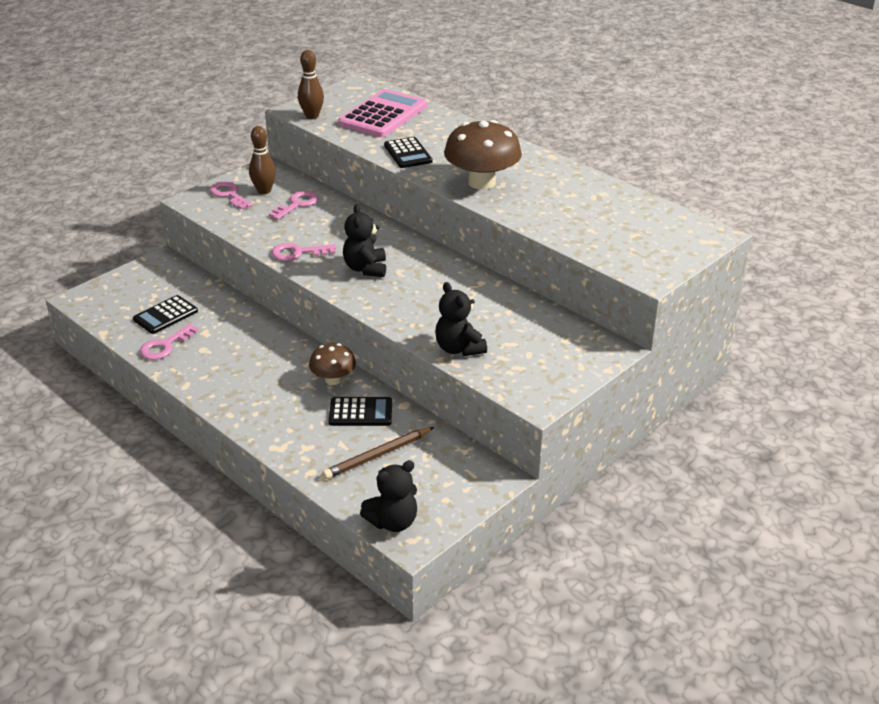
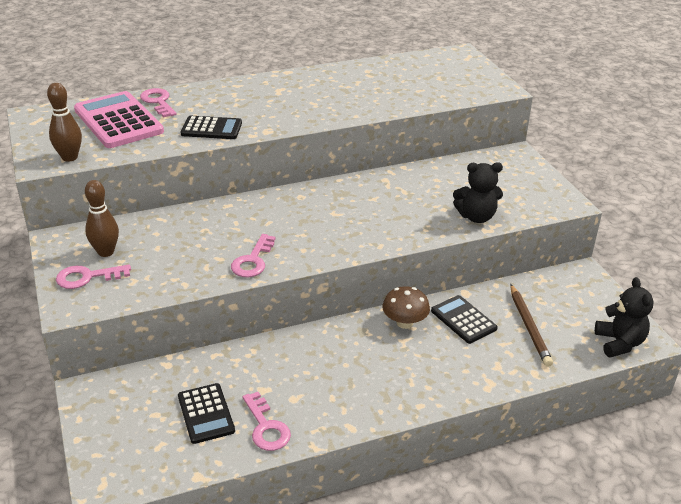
camera: 65 degrees left, 0 degrees up
(297, 204) = (157, 238): pink key -> pink key (158, 102)
(360, 412) = (463, 320): black calculator -> black calculator turned 60 degrees counterclockwise
(365, 269) = (316, 229): black teddy bear -> none
(482, 182) = (302, 110): brown mushroom -> none

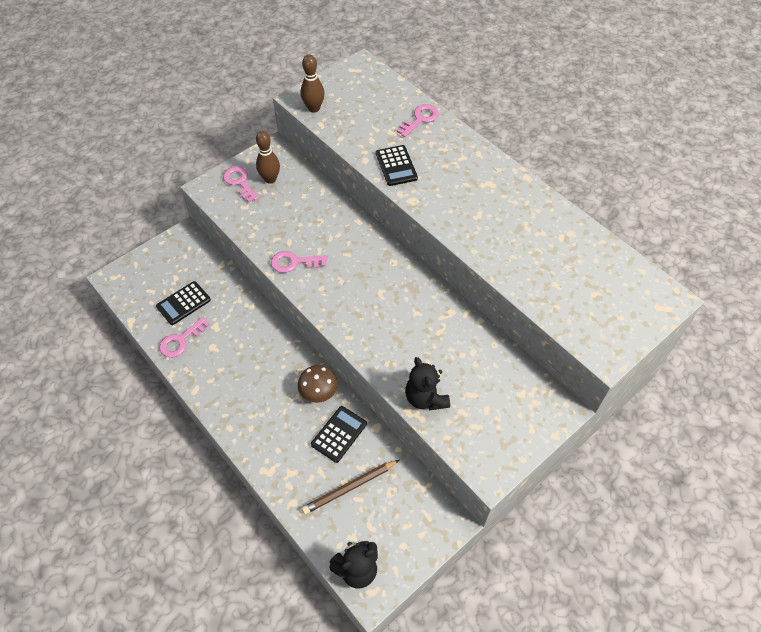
camera: 70 degrees right, 20 degrees up
(118, 121) = (378, 110): pink calculator -> none

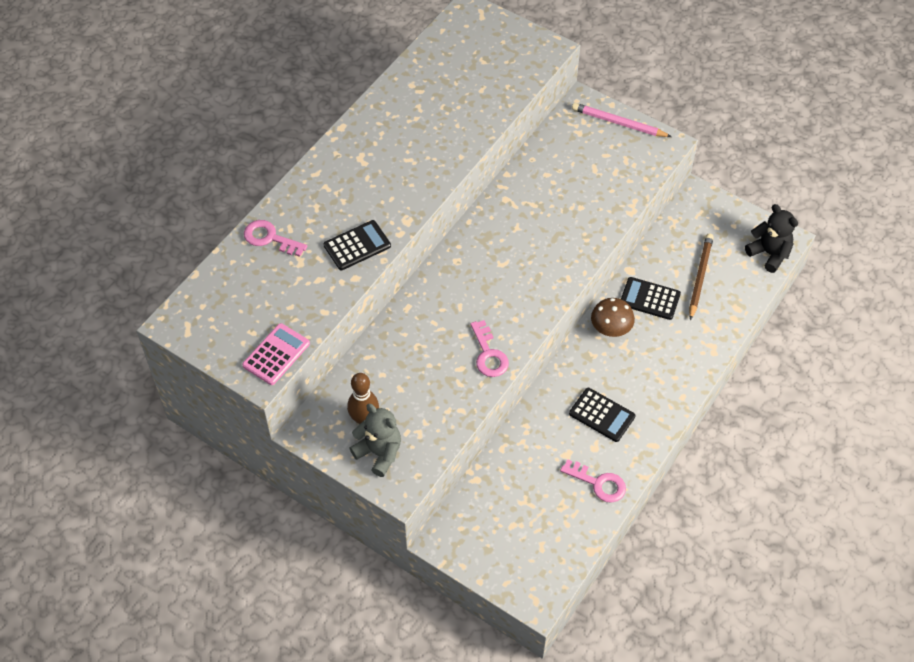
camera: 105 degrees left, 0 degrees up
(183, 303) = (547, 501): black calculator -> black calculator (602, 415)
(239, 182) = (379, 453): pink key -> grey teddy bear
(314, 108) = (276, 354): brown bowling pin -> pink calculator
(349, 488) = (700, 277): brown pencil -> brown pencil turned 120 degrees counterclockwise
(425, 398) = (612, 201): black teddy bear -> none
(527, 434) = (618, 123): none -> pink pencil

